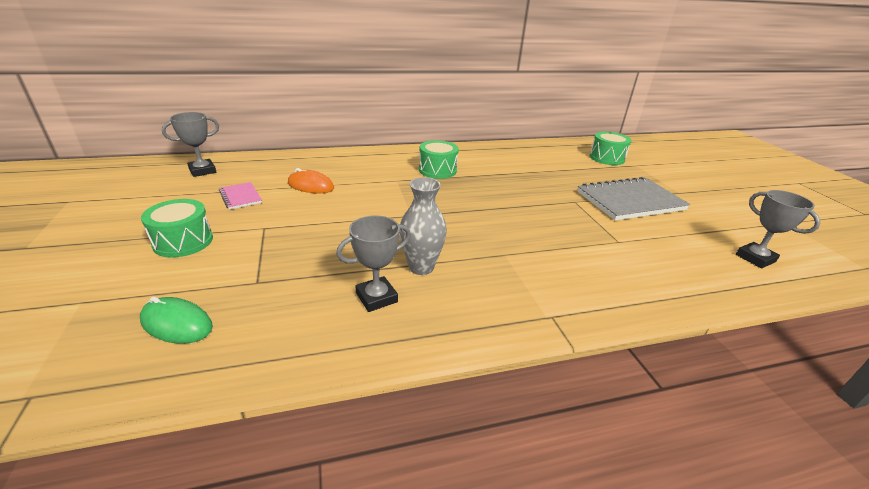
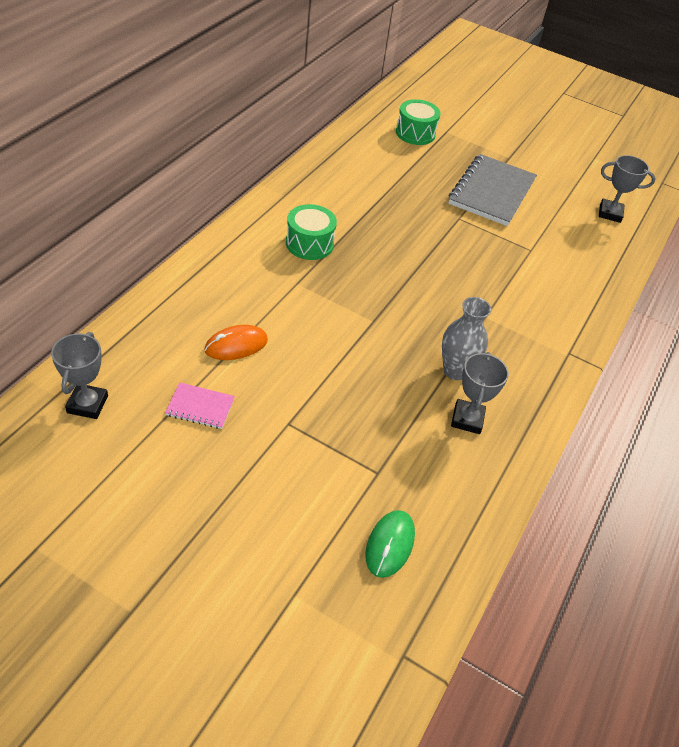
camera: 50 degrees left, 15 degrees up
(177, 324) = (390, 545): green mouse -> green mouse turned 45 degrees counterclockwise
(183, 241) = (253, 489): green drum -> none

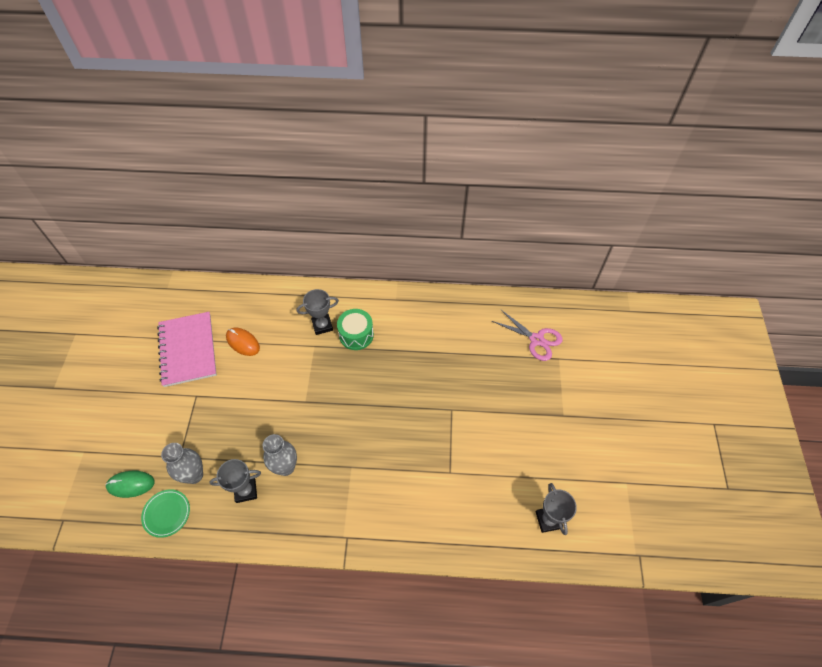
camera: 70 degrees right, 10 degrees up
(87, 404) = (167, 303): grey trophy -> grey trophy (322, 325)
(200, 407) = (188, 350): pink notebook -> pink notebook, size x2.13
(415, 133) = (536, 340): green drum -> pink scissors
(415, 465) = (194, 475): none -> grey vase
(458, 514) = (166, 513): none -> green plate
(491, 192) = (503, 419): grey notebook -> none

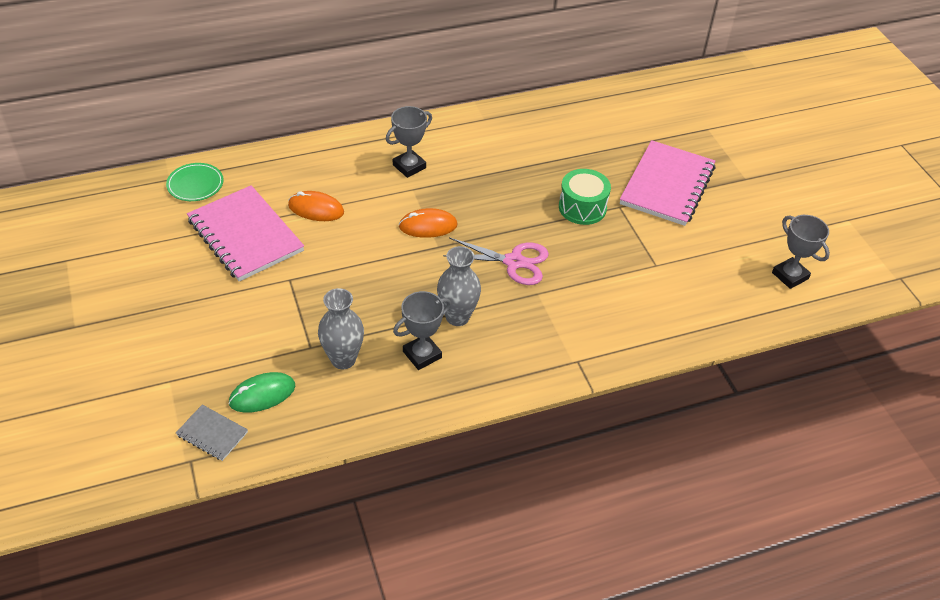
camera: 25 degrees left, 10 degrees down
(86, 504) = (212, 434): none -> grey notebook
(166, 513) = (333, 409): green plate -> green plate (195, 184)
(307, 381) = (428, 226): none -> orange mouse
(356, 335) = (458, 165): green drum -> green drum (582, 207)
(498, 402) = (667, 185): none -> pink notebook
(536, 340) = (673, 117): pink scissors -> pink scissors (514, 262)

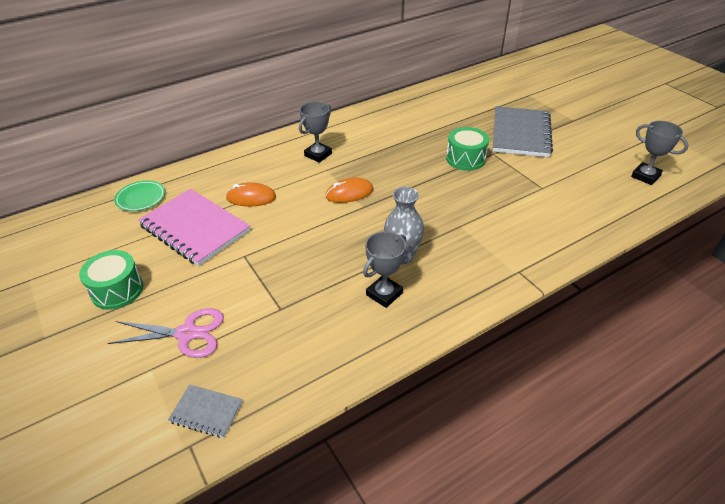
camera: 10 degrees left, 5 degrees down
(152, 291) = (117, 290): none -> green drum
(262, 394) = (247, 361): green mouse -> none
(343, 359) = (314, 313): grey vase -> none
(514, 262) = (430, 206): pink scissors -> pink scissors (187, 334)
(667, 185) = (520, 134): pink notebook -> grey notebook

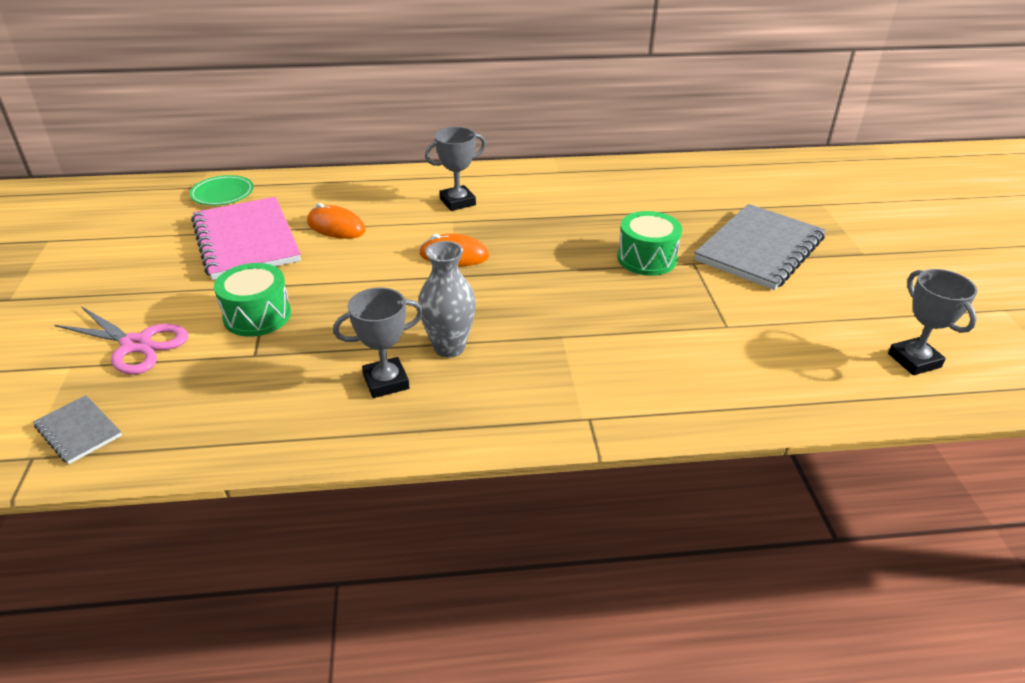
camera: 25 degrees right, 5 degrees down
(117, 290) = (113, 277): green drum -> green drum (257, 316)

